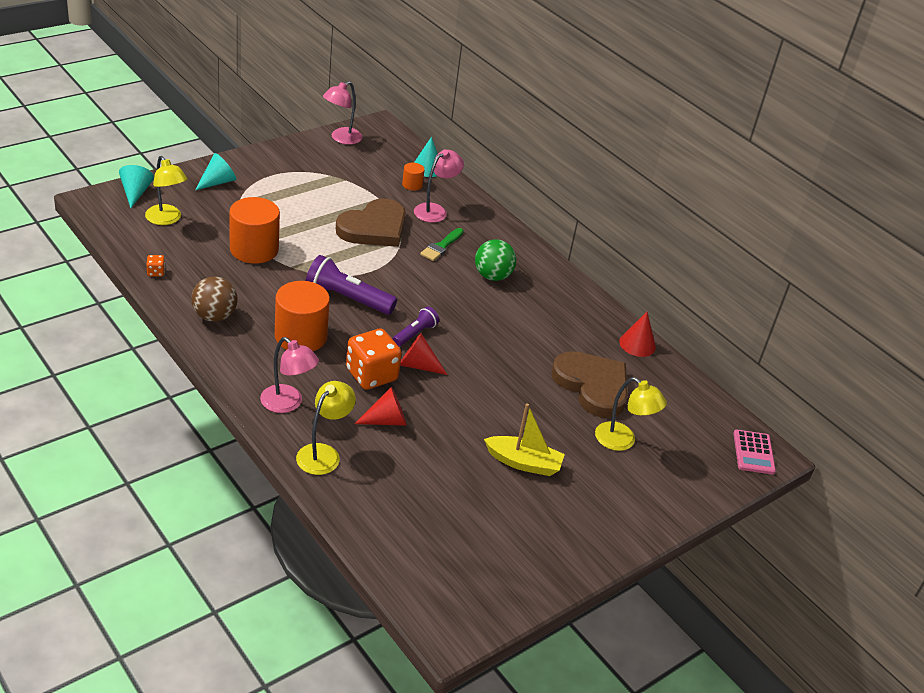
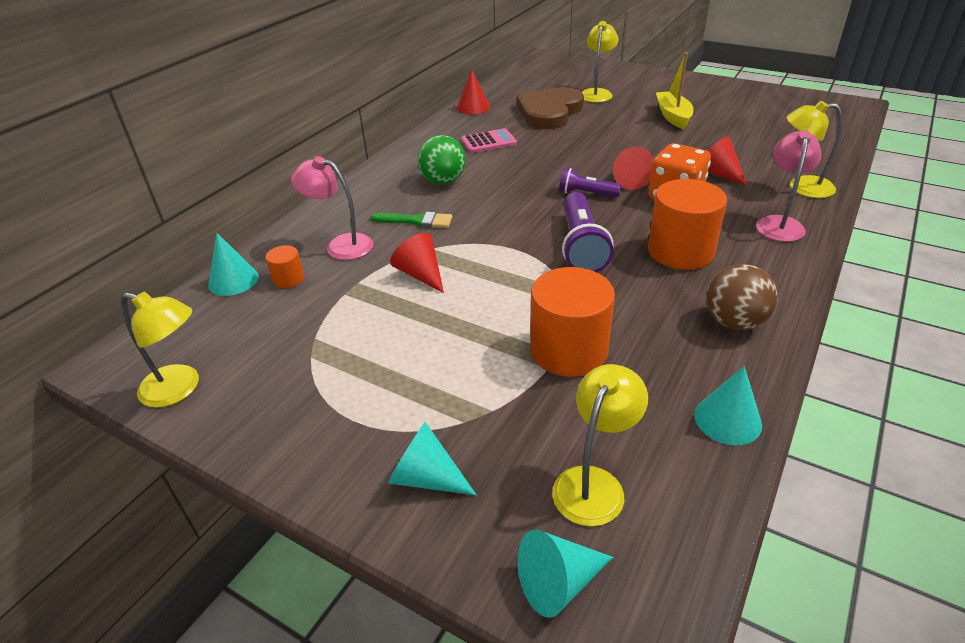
camera: 105 degrees left, 0 degrees up
(156, 272) = (727, 419): orange dice -> turquoise cone
(341, 139) = (180, 389): pink lamp -> yellow lamp
(374, 228) = (420, 274): brown heart -> red cone
(753, 452) = (547, 60): pink calculator -> pink calculator (488, 142)

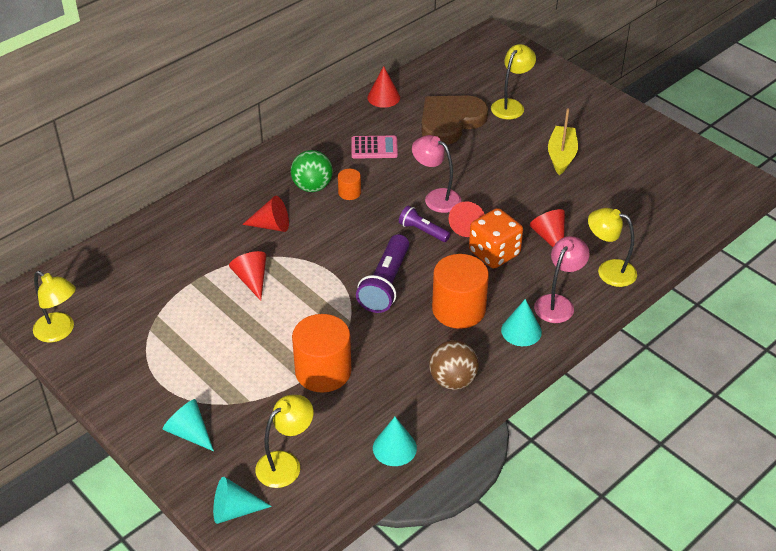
camera: 15 degrees right, 5 degrees up
(233, 280) = (116, 249): turquoise cone -> turquoise cone (521, 331)
(288, 279) = (155, 258): orange cylinder -> orange cylinder (349, 192)
(341, 245) = (204, 236): pink lamp -> pink lamp (436, 197)
(417, 221) = (271, 225): green brush -> red cone

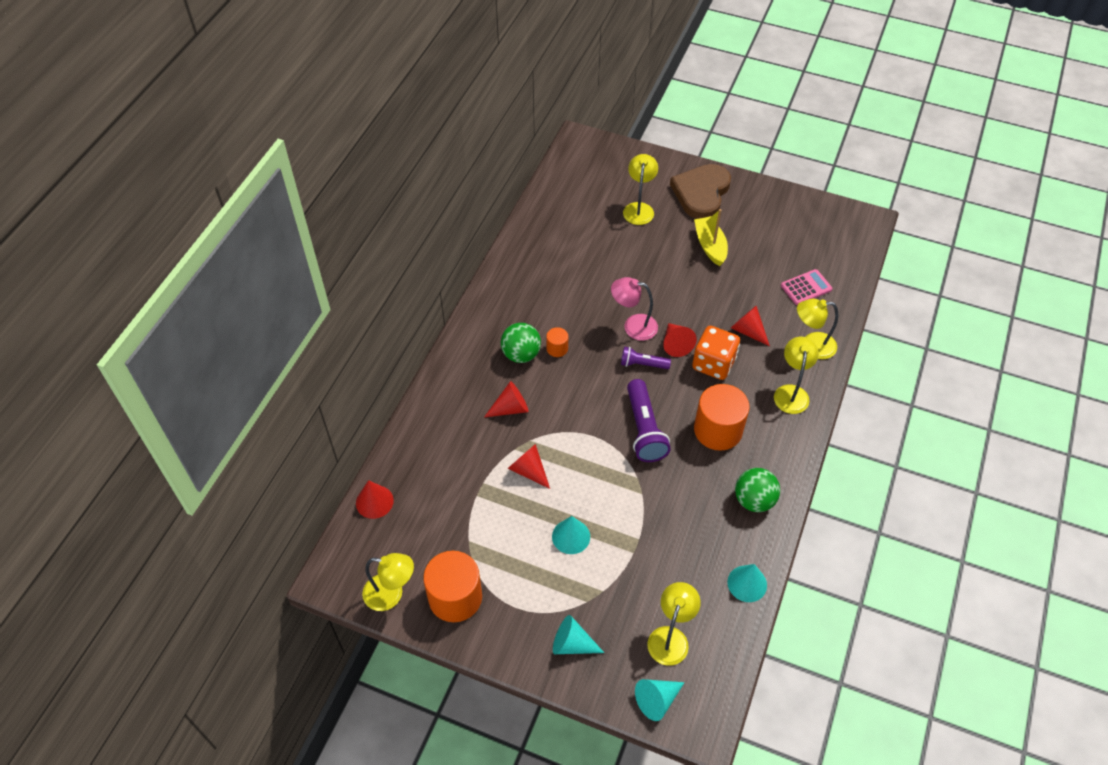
camera: 25 degrees left, 10 degrees up
(323, 371) = (645, 536): orange cylinder -> orange cylinder (455, 597)
(374, 148) = (550, 294): pink calculator -> pink calculator (806, 287)
(383, 97) = (525, 237): red cone -> red cone (374, 501)
(450, 121) = (598, 243): brown heart -> brown heart (701, 193)
(453, 380) = (754, 500): brown ball -> green ball
(521, 331) = (778, 431): turquoise cone -> turquoise cone (571, 536)
(558, 303) = (791, 392): pink lamp -> yellow lamp

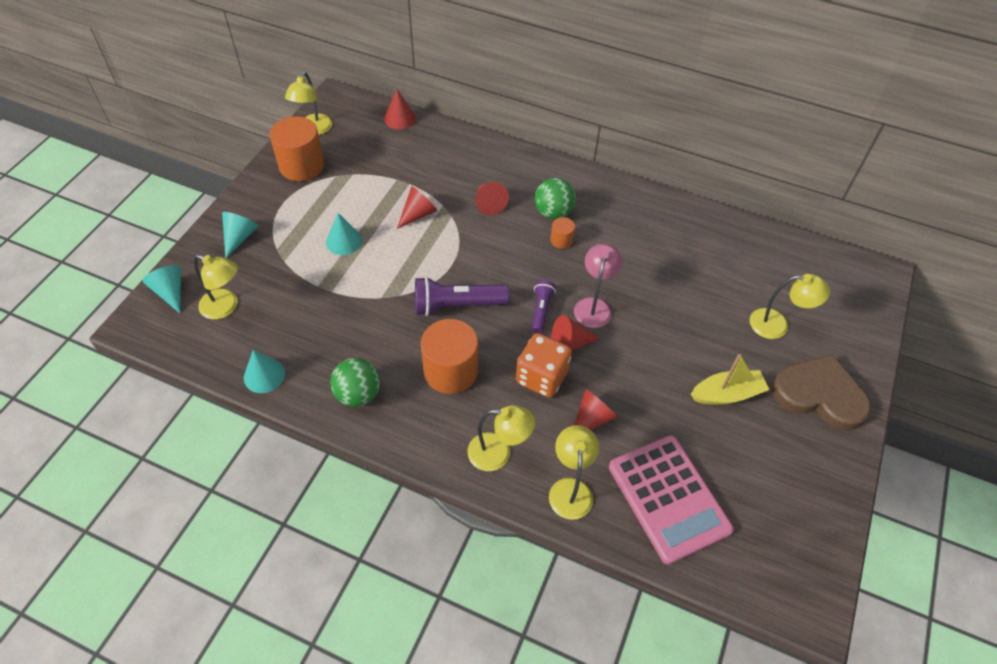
camera: 90 degrees right, 0 degrees up
(806, 287) = (668, 498): pink calculator -> pink calculator, size x1.96

